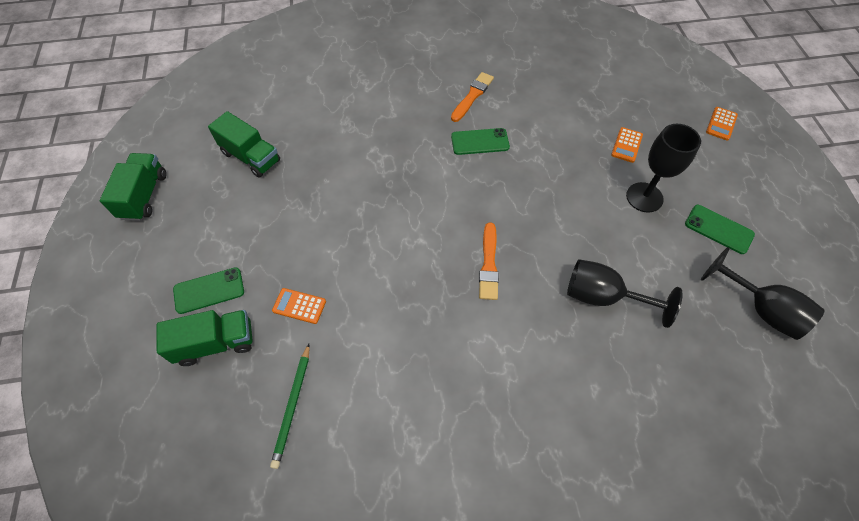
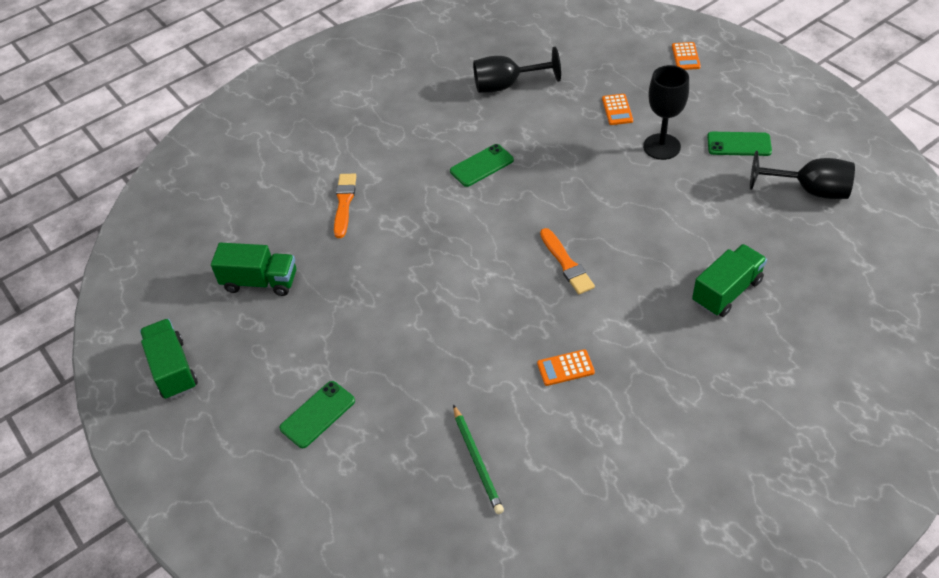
camera: 25 degrees left, 10 degrees down
(215, 343) = (362, 452): green truck -> green truck (726, 291)
(299, 306) = (418, 382): orange calculator -> orange calculator (565, 368)
(472, 96) = (444, 128): orange brush -> orange brush (344, 203)
(603, 297) = (681, 242): black goblet -> black goblet (507, 85)

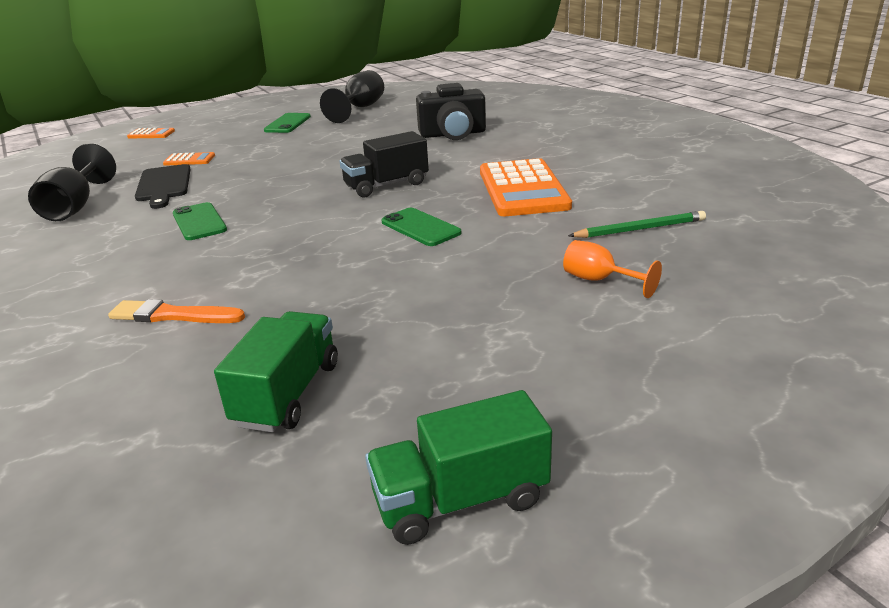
camera: 85 degrees left, 20 degrees down
(317, 414) = (576, 328): green phone -> green phone (420, 227)
(383, 429) = (599, 280): none -> orange goblet
(555, 117) = (164, 185): none -> black cutting board
(565, 368) = (522, 189): orange calculator -> orange calculator, size x2.27
(566, 263) = (386, 185): orange brush -> black truck
(661, 146) = (261, 146): black goblet -> none
(726, 291) = (453, 134): green truck -> black camera

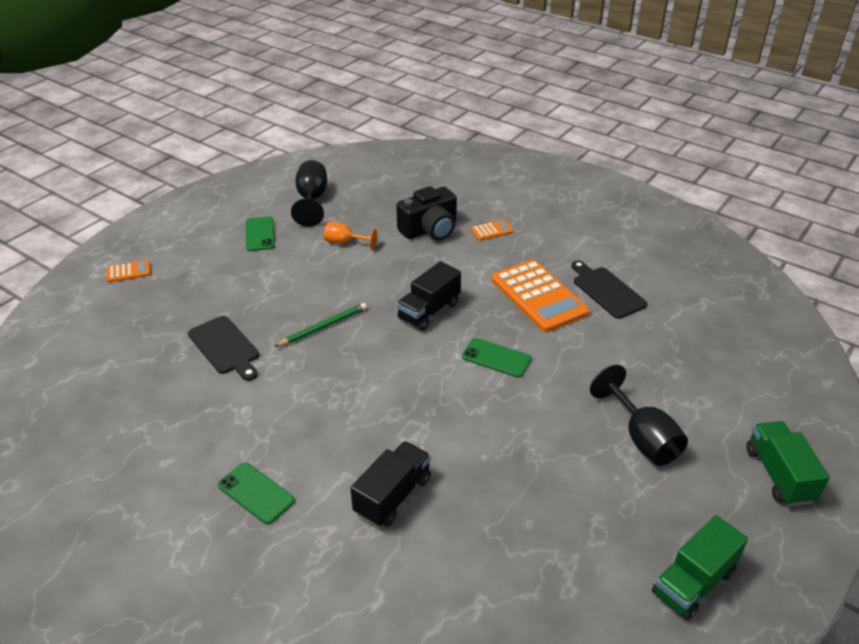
camera: 25 degrees left, 10 degrees up
(75, 207) = (168, 394): black goblet -> black goblet (641, 438)
(173, 315) = (393, 496): orange brush -> black truck
(189, 160) = (213, 306): orange calculator -> orange calculator (492, 231)
(199, 222) = (309, 389): green phone -> green phone (256, 493)
(288, 394) = (538, 541): green truck -> green truck (778, 475)
(599, 280) = (654, 387): orange goblet -> orange goblet (345, 242)
(613, 194) = (606, 291): none -> black cutting board
(640, 229) = (648, 328): green pencil -> green pencil (323, 327)

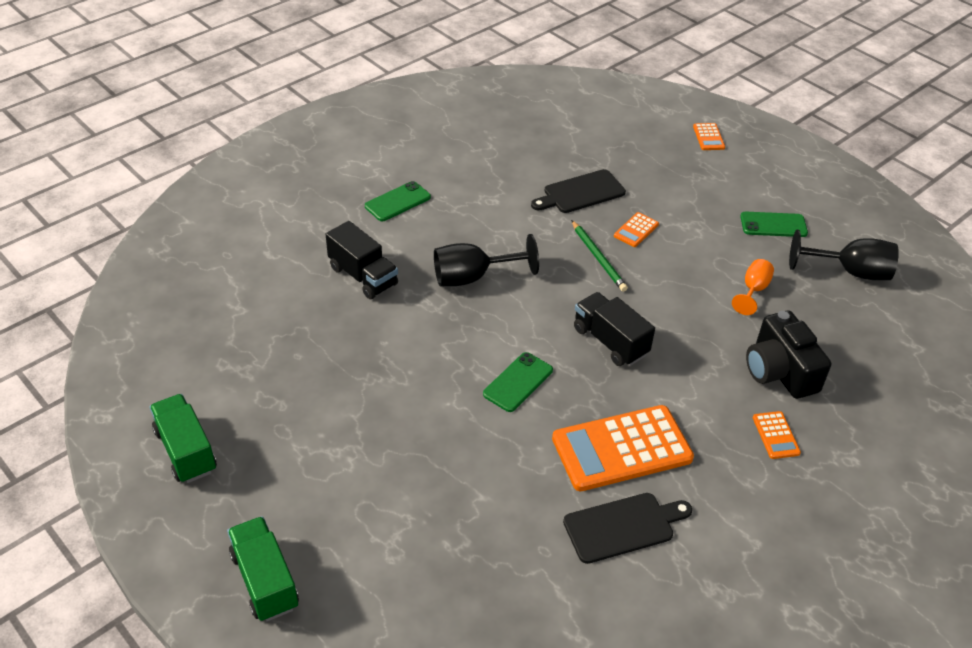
camera: 100 degrees right, 5 degrees up
(279, 307) = (636, 230): none -> orange calculator
(641, 438) = (362, 473): black goblet -> black goblet (473, 277)
(778, 475) = (265, 580): green truck -> green truck turned 120 degrees counterclockwise

